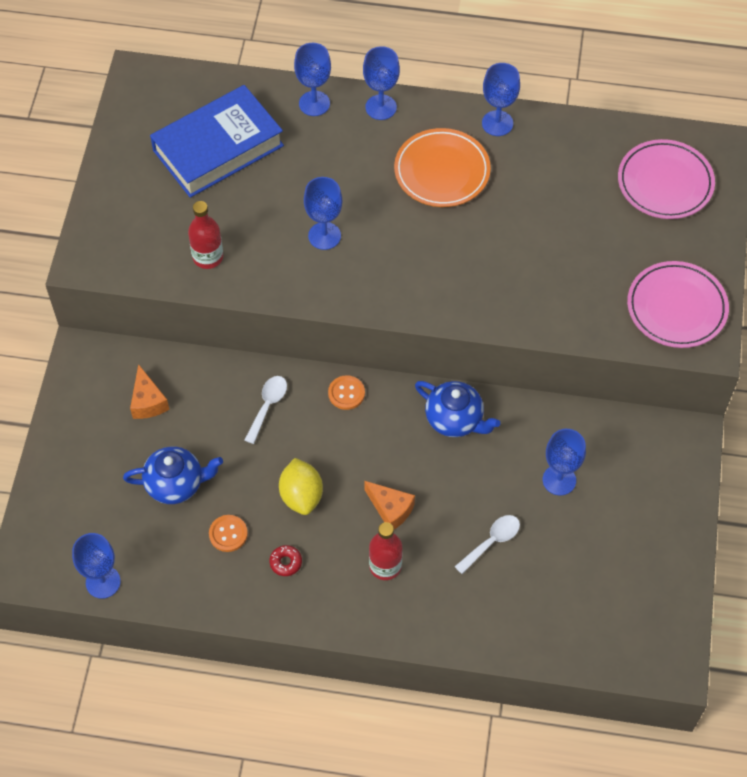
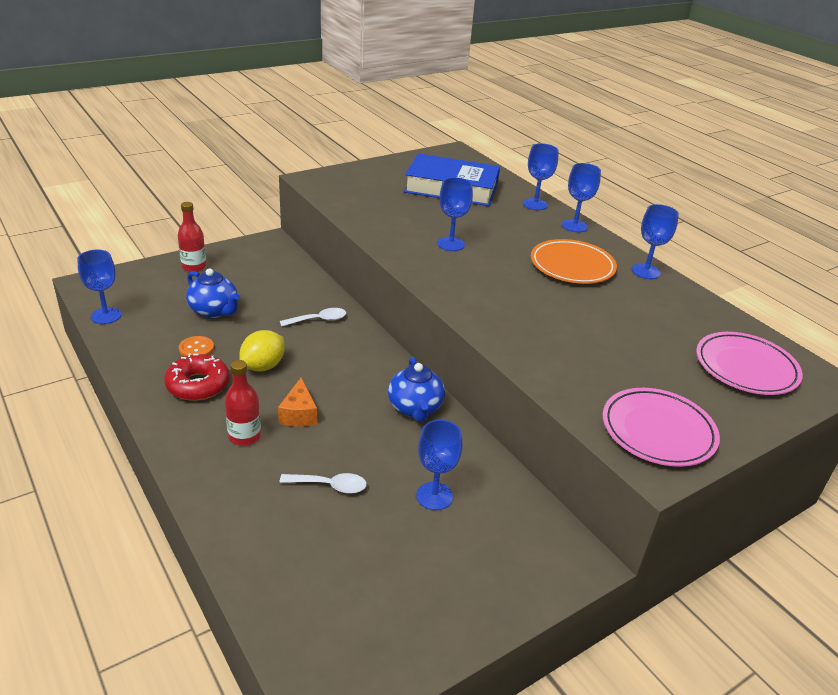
camera: 45 degrees right, 25 degrees down
(148, 401) = (265, 275): orange cheese -> none
(208, 257) = (372, 212): red bottle -> red bottle (194, 266)
(286, 562) = (198, 385): red donut -> red donut, size x2.08
(346, 393) = (370, 347): orange button -> none

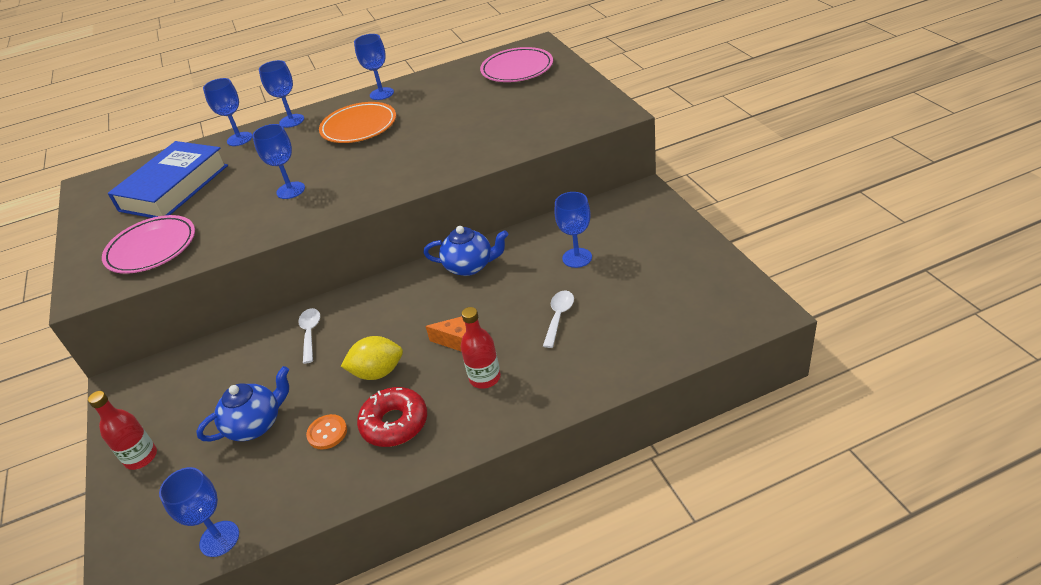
camera: 70 degrees left, 5 degrees up
(263, 366) = (378, 372): yellow lemon -> yellow lemon turned 60 degrees counterclockwise
(658, 431) = (580, 109): pink plate -> pink plate (152, 248)

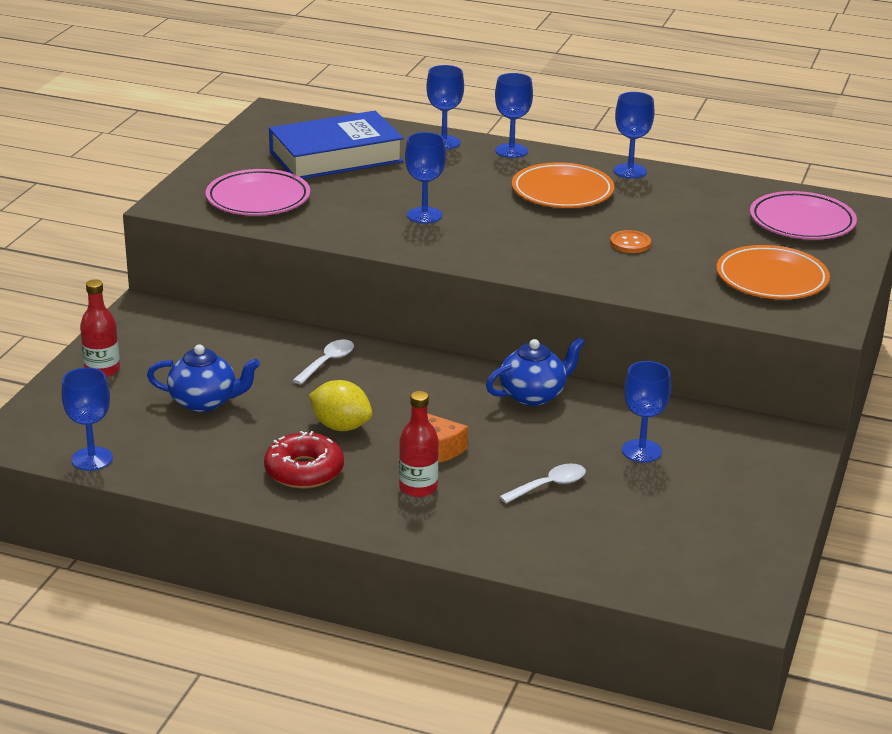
camera: 35 degrees right, 10 degrees down
(327, 433) = (247, 443): orange button -> orange button (630, 243)
(470, 266) = (533, 395): blue teapot -> blue teapot turned 75 degrees counterclockwise
(551, 107) = (771, 279): none -> orange plate

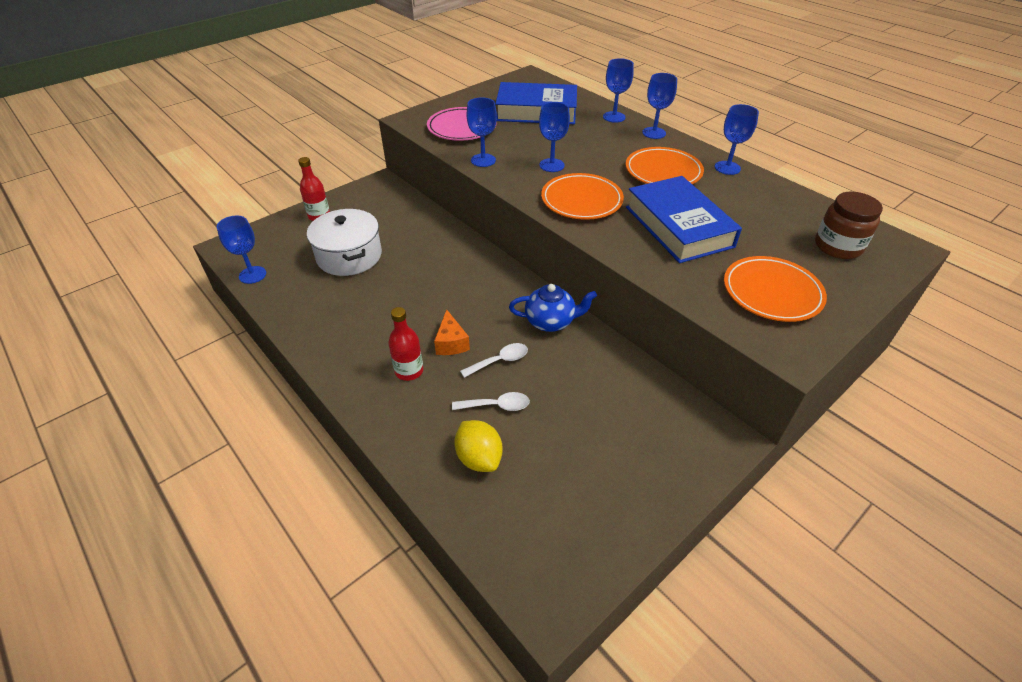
camera: 30 degrees right, 15 degrees up
(204, 402) = (349, 256): blue teapot -> white pot
(304, 471) = (354, 329): red donut -> none
(327, 362) = (444, 251): white spoon -> white spoon (500, 361)
(340, 426) = (407, 302): yellow lemon -> yellow lemon (479, 458)
(499, 244) = (581, 200): none -> orange plate
(630, 243) = (678, 226): orange button -> blue book
(641, 451) = (589, 400): blue goblet -> blue goblet (483, 160)
(802, 222) = (838, 246): pink plate -> brown jar

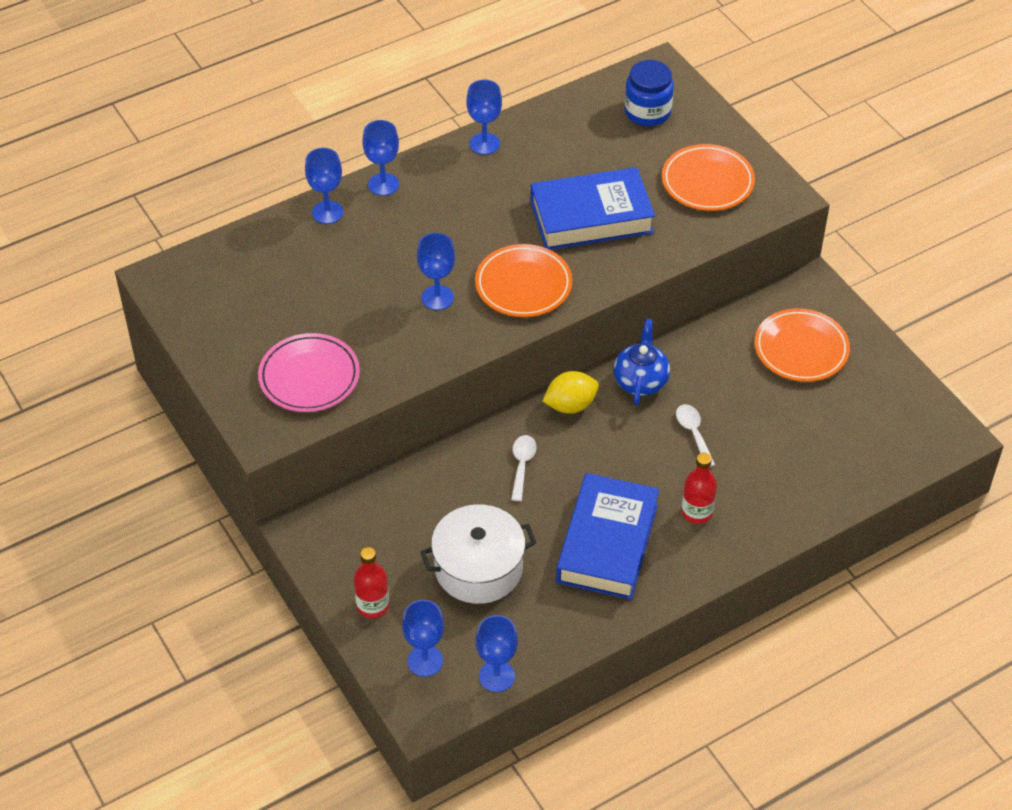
camera: 80 degrees left, 5 degrees up
(451, 343) = (659, 472): orange cheese -> none
(479, 458) = (814, 464): yellow lemon -> yellow lemon (570, 405)
(483, 160) = (407, 363): blue goblet -> blue goblet (425, 661)
(496, 406) = (754, 443): white spoon -> white spoon (522, 465)
(536, 111) = (284, 289): blue book -> blue book (607, 543)
(663, 171) = (478, 200): orange plate -> orange plate (801, 349)
(838, 246) = (647, 112): brown jar -> blue jar

